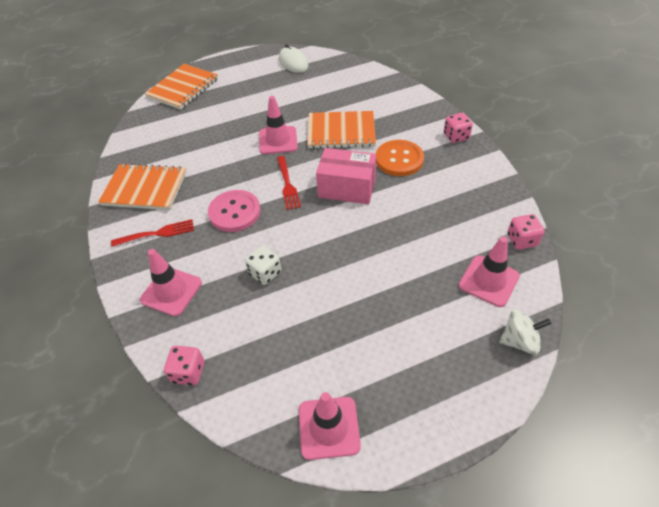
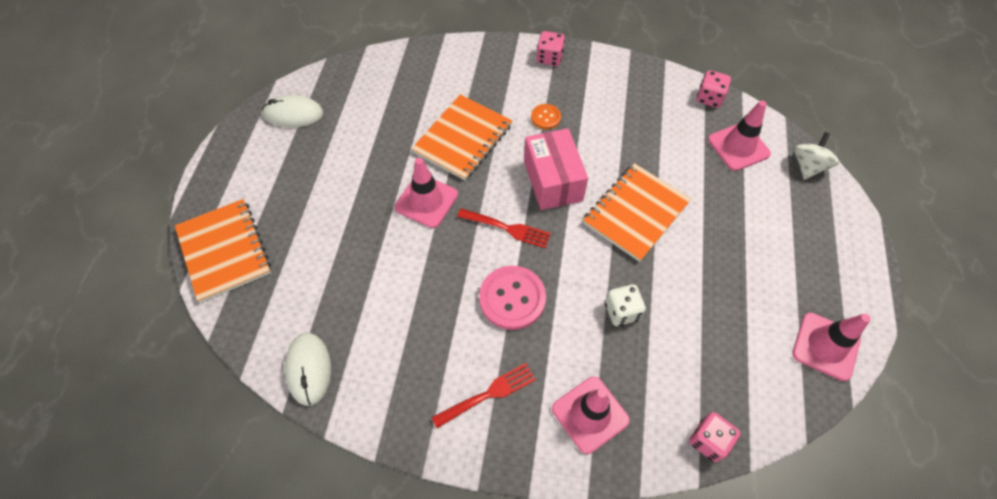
camera: 60 degrees left, 10 degrees up
(130, 153) = (309, 369): none -> white mouse
(145, 188) = (396, 378): orange notebook -> orange notebook (635, 213)
(157, 233) = (488, 394): red fork -> red fork turned 45 degrees clockwise
(347, 188) = (552, 181): pink box -> pink box turned 60 degrees counterclockwise
(399, 159) = (545, 117): orange button -> orange button, size x0.53

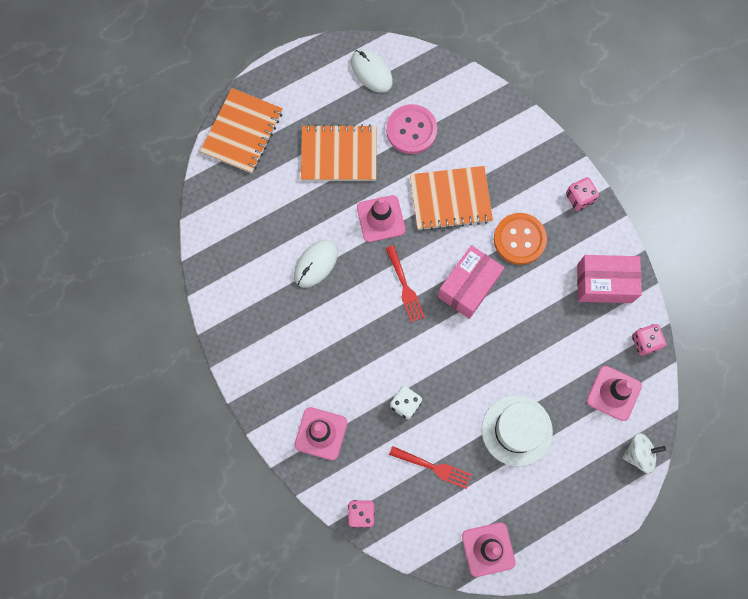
camera: 50 degrees right, 15 degrees up
(309, 369) = (215, 252): white mouse -> white mouse (316, 264)
(488, 394) = (284, 365): red fork -> red fork (433, 467)
(512, 298) = (357, 330): pink button -> pink button (411, 130)
(545, 117) = (519, 239): orange button -> orange button, size x1.89
(635, 213) = (489, 360): orange notebook -> orange notebook (339, 154)
(636, 90) = (604, 283): none -> pink box
(719, 238) = (517, 430): none -> white hat

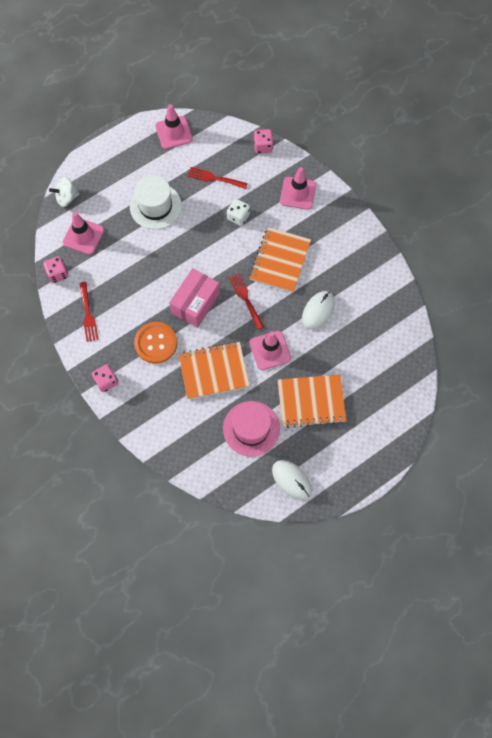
camera: 175 degrees right, 5 degrees down
(242, 132) = (396, 414): orange notebook -> orange notebook (280, 261)
(411, 130) = (251, 428): pink button -> pink hat
(604, 283) = (88, 314): pink box -> red fork

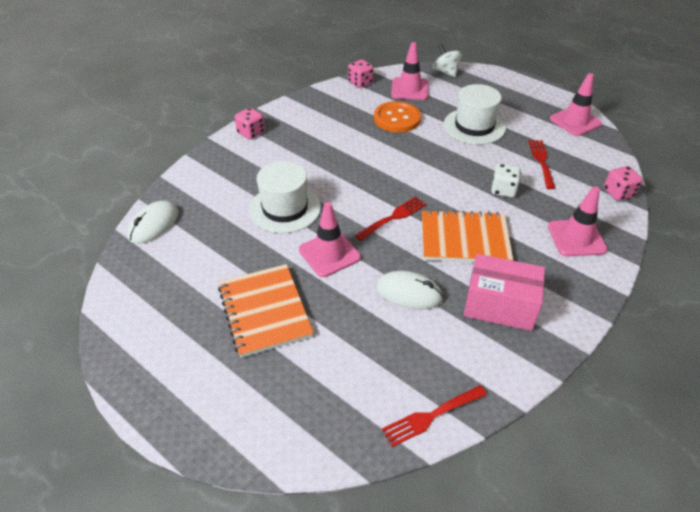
camera: 75 degrees right, 25 degrees down
(88, 314) = (323, 108): red fork -> red fork (431, 416)
(156, 343) = (306, 157): orange button -> orange button (397, 118)
(195, 303) = (368, 177): pink box -> pink box (499, 305)
(214, 371) = (285, 208): orange notebook -> white hat
(251, 428) = (213, 256): pink hat -> none
(291, 480) = (142, 311): white mouse -> white mouse (153, 224)

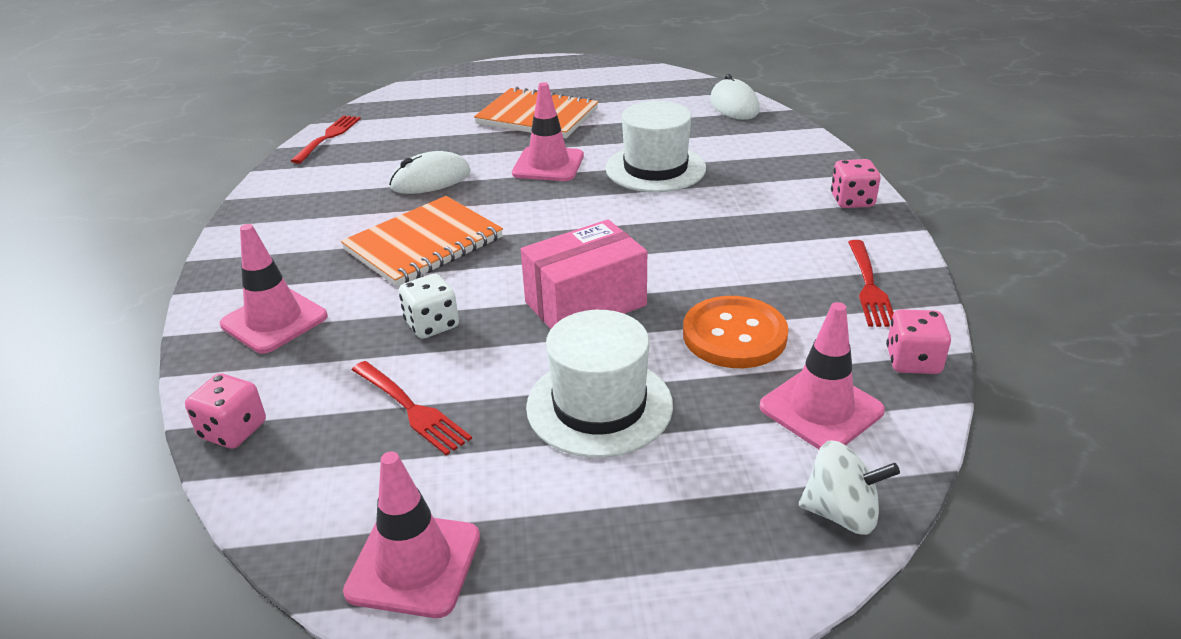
camera: 135 degrees right, 10 degrees down
(393, 217) = (532, 220): red fork -> red fork (869, 287)
(499, 305) = (327, 214): pink box -> pink box (585, 304)

